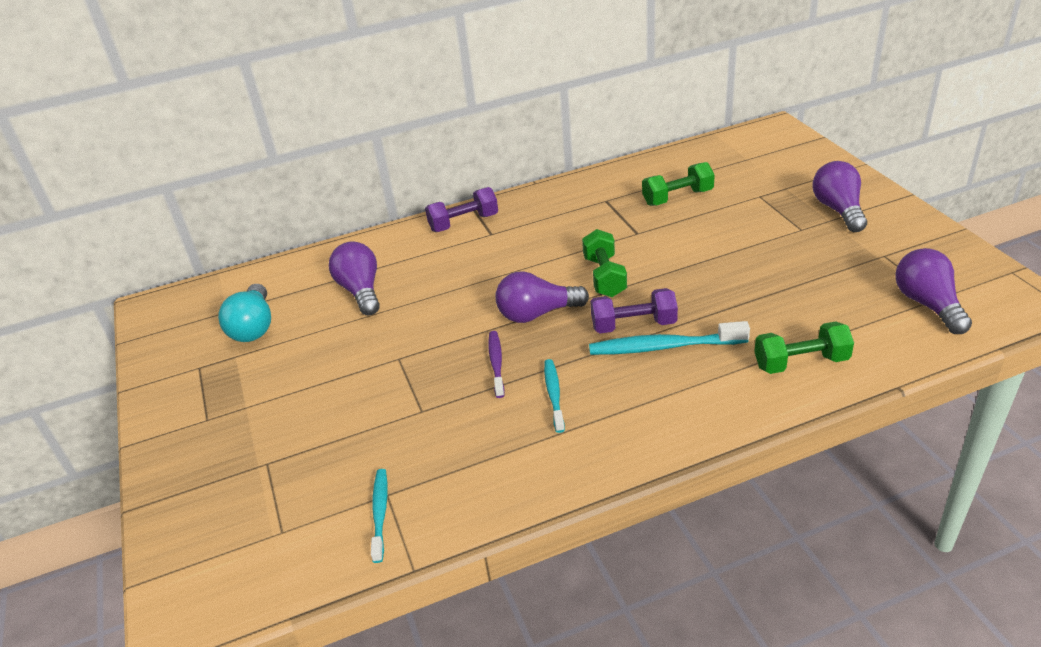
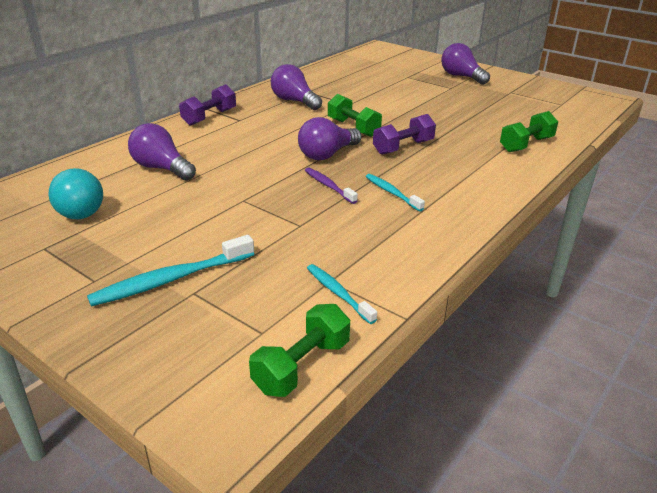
camera: 35 degrees left, 5 degrees down
(663, 347) = (436, 154): turquoise toothbrush -> turquoise toothbrush (171, 279)
(677, 197) = (356, 84): green dumbbell -> green dumbbell (302, 366)
(927, 304) = (559, 108): purple light bulb -> purple light bulb (294, 101)

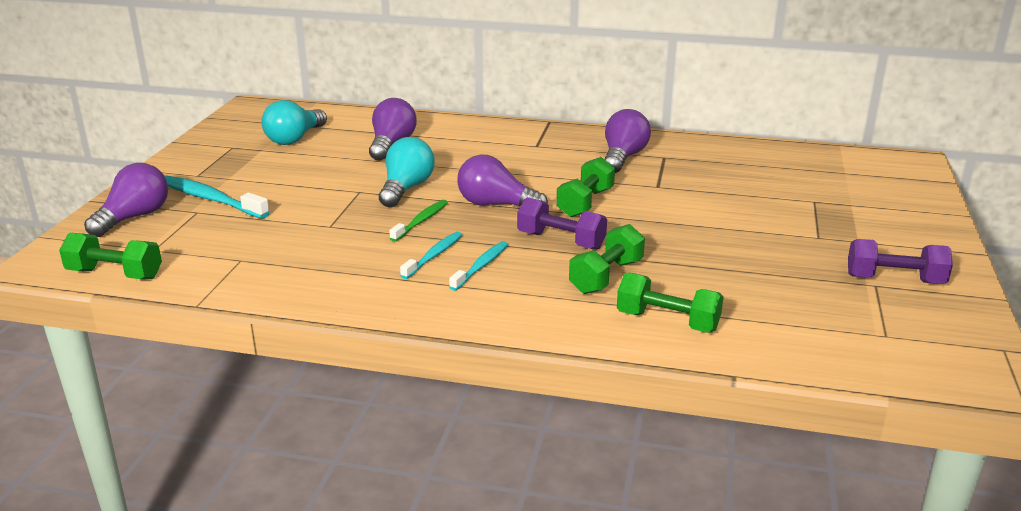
camera: 65 degrees right, 5 degrees down
(209, 117) = (525, 132): purple dumbbell -> purple dumbbell (894, 280)
(261, 180) = (406, 189): none -> turquoise light bulb
(328, 186) = (421, 221): purple toothbrush -> green toothbrush
(338, 293) = (221, 267): turquoise toothbrush -> turquoise toothbrush (481, 266)
(461, 77) = (880, 237): purple light bulb -> purple light bulb (134, 217)
(462, 146) = (606, 276): none -> green dumbbell

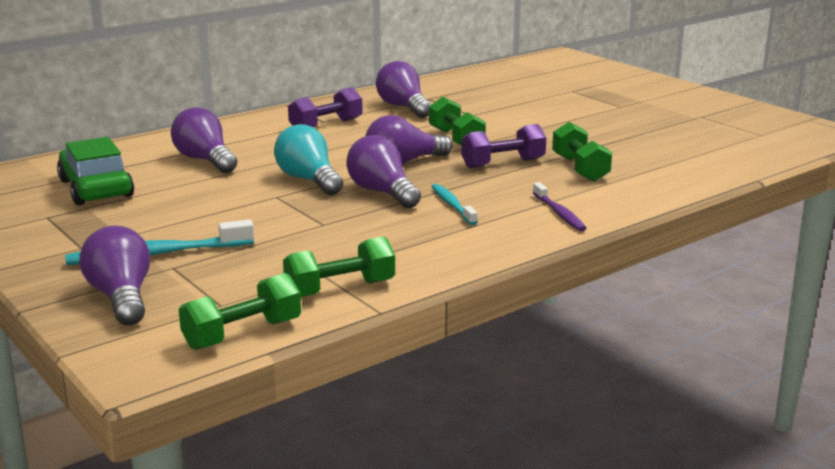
camera: 50 degrees left, 5 degrees down
(294, 139) = (96, 188): turquoise light bulb -> green car
(421, 221) = (382, 192): green toothbrush -> purple light bulb
(481, 266) = (498, 196): turquoise toothbrush -> none
(482, 304) = (559, 213): none -> purple toothbrush
(667, 321) = (667, 173): green dumbbell -> green dumbbell (340, 289)
(894, 280) = (701, 110): purple dumbbell -> purple dumbbell (326, 125)

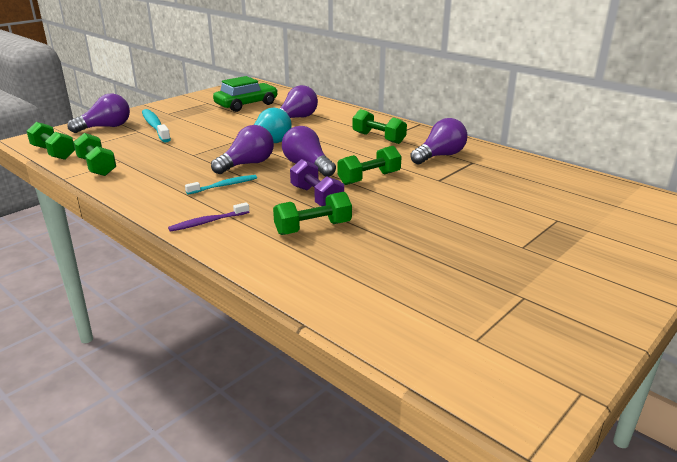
camera: 80 degrees right, 5 degrees up
(326, 125) = (378, 138): purple dumbbell -> green dumbbell

